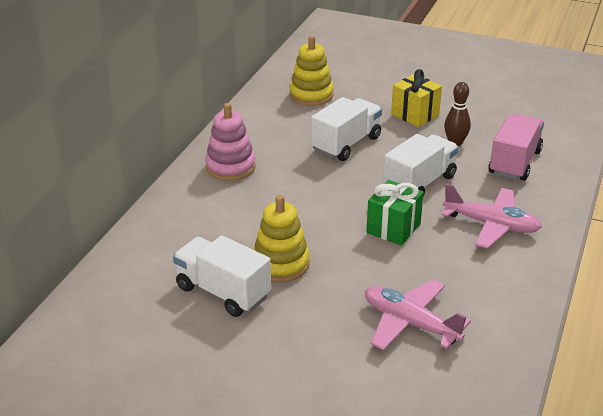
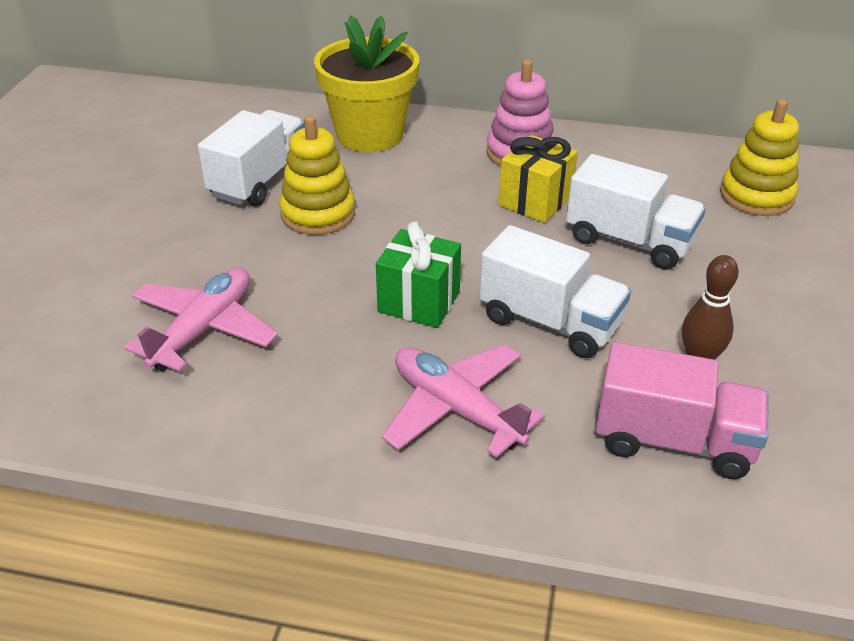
camera: 80 degrees right, 5 degrees up
(174, 231) = (370, 135): none -> yellow flower pot
(415, 115) = (769, 307): yellow gift -> yellow gift (535, 201)
(491, 225) = (456, 409): pink plane -> pink plane turned 120 degrees clockwise

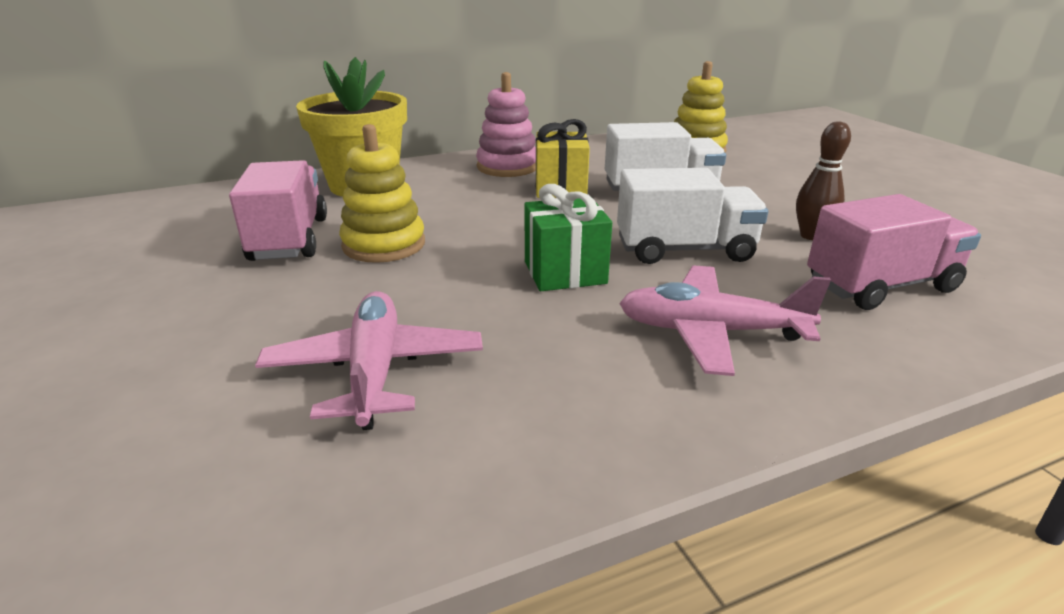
camera: 35 degrees left, 10 degrees down
(259, 180) = (289, 239): white truck -> pink truck

